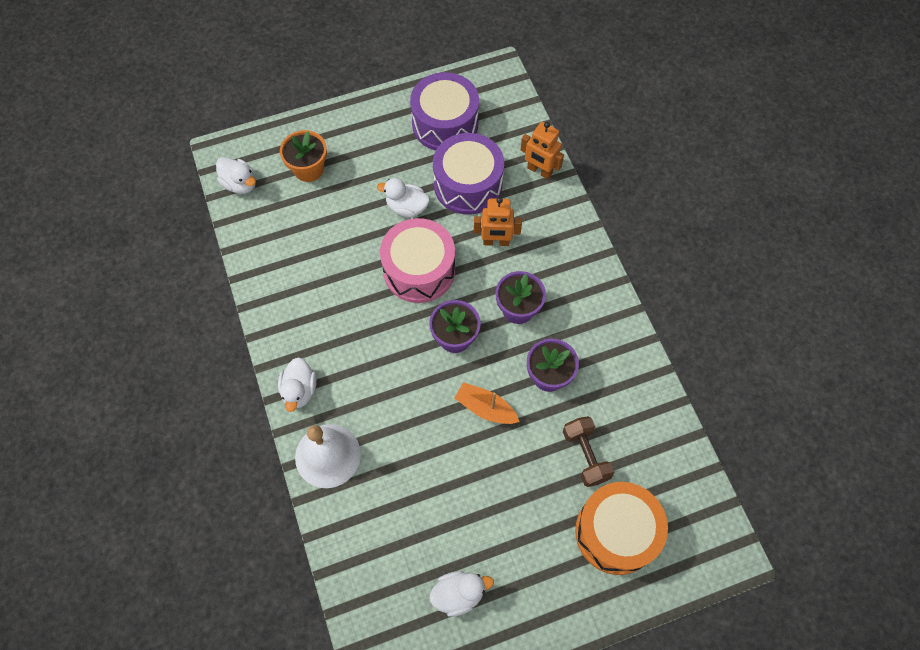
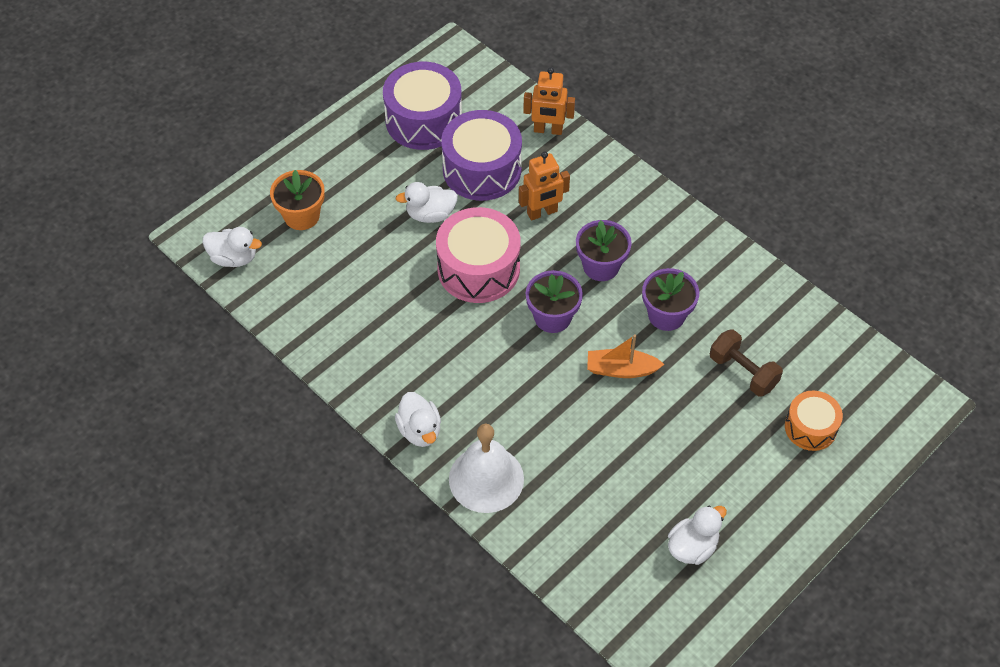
camera: 25 degrees left, 10 degrees down
(616, 532) = (810, 427): orange drum -> orange drum, size x0.58

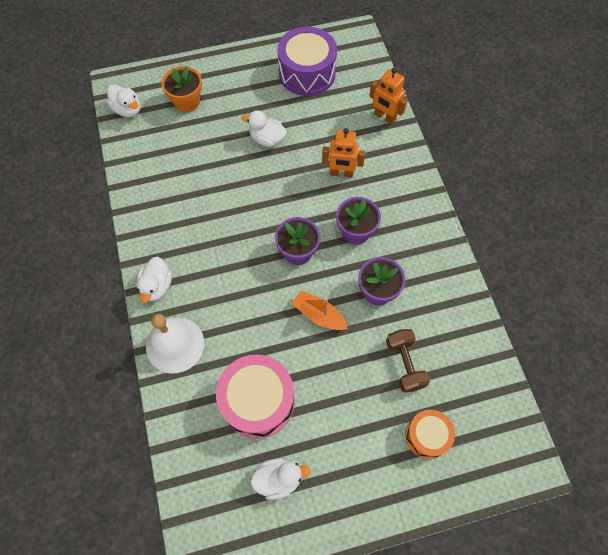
camera: 30 degrees right, 10 degrees up
(478, 269) = (272, 192): pink drum -> pink drum (258, 401)
(482, 169) = (321, 124): purple drum -> none

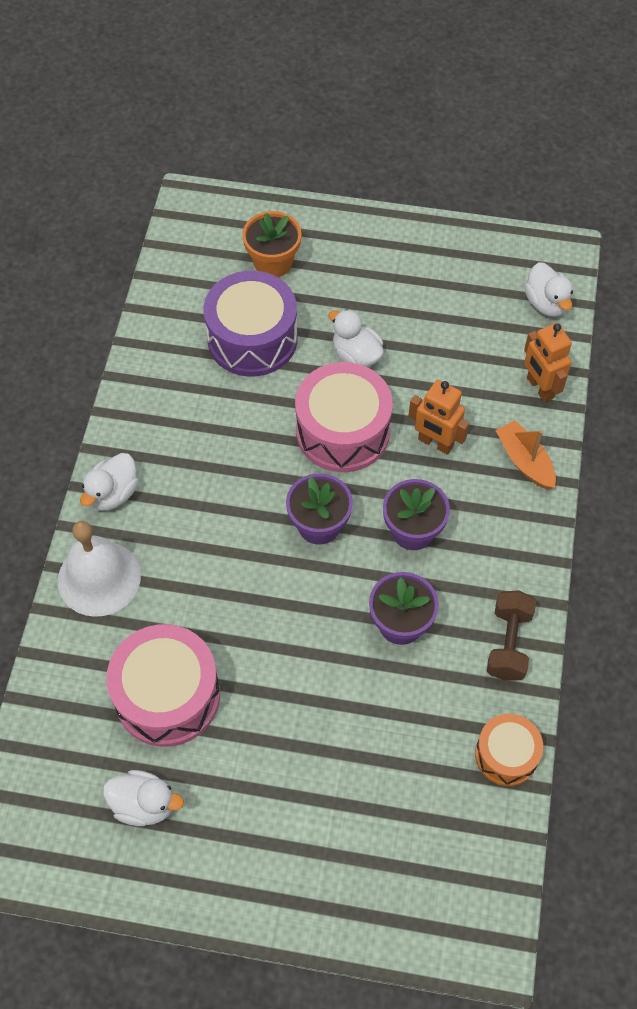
camera: 25 degrees right, 5 degrees down
(127, 110) = (189, 244): white duck -> white duck (546, 303)
(282, 188) = (343, 431): none -> pink drum
(307, 73) = (460, 283): purple drum -> purple drum (252, 339)
(319, 315) = (304, 621): orange boat -> orange boat (525, 461)
(404, 364) = (386, 736): brown dumbbell -> brown dumbbell (508, 643)
(427, 436) = (366, 842): orange drum -> orange drum (506, 755)

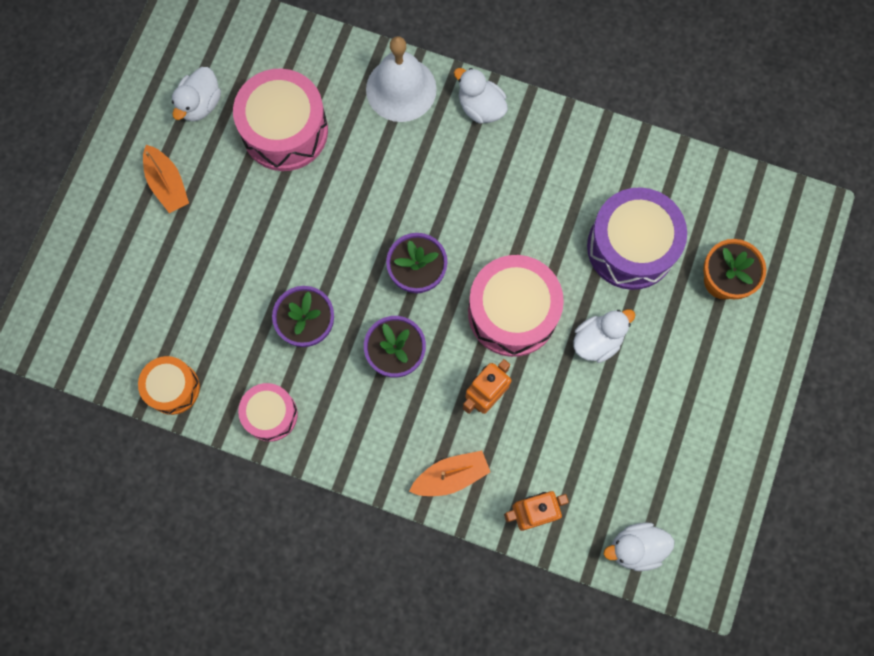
camera: 100 degrees right, 15 degrees up
(257, 821) = (167, 184): none -> orange boat
(508, 643) = (270, 414): brown dumbbell -> pink drum

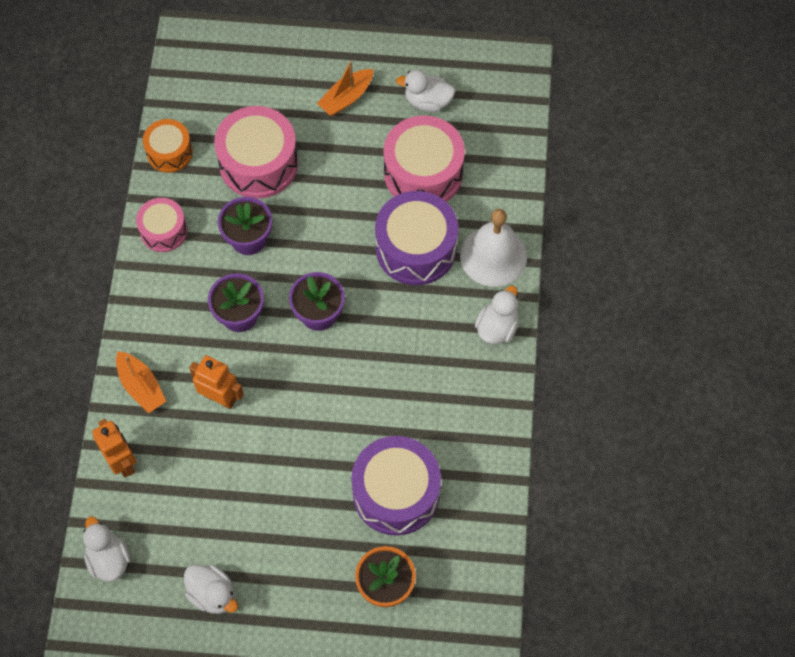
camera: 75 degrees right, 10 degrees down
(370, 160) = (416, 248): none -> purple drum
(512, 312) = (303, 402): pink drum -> pink drum (258, 163)
(597, 341) = (295, 482): white duck -> white duck (213, 594)

